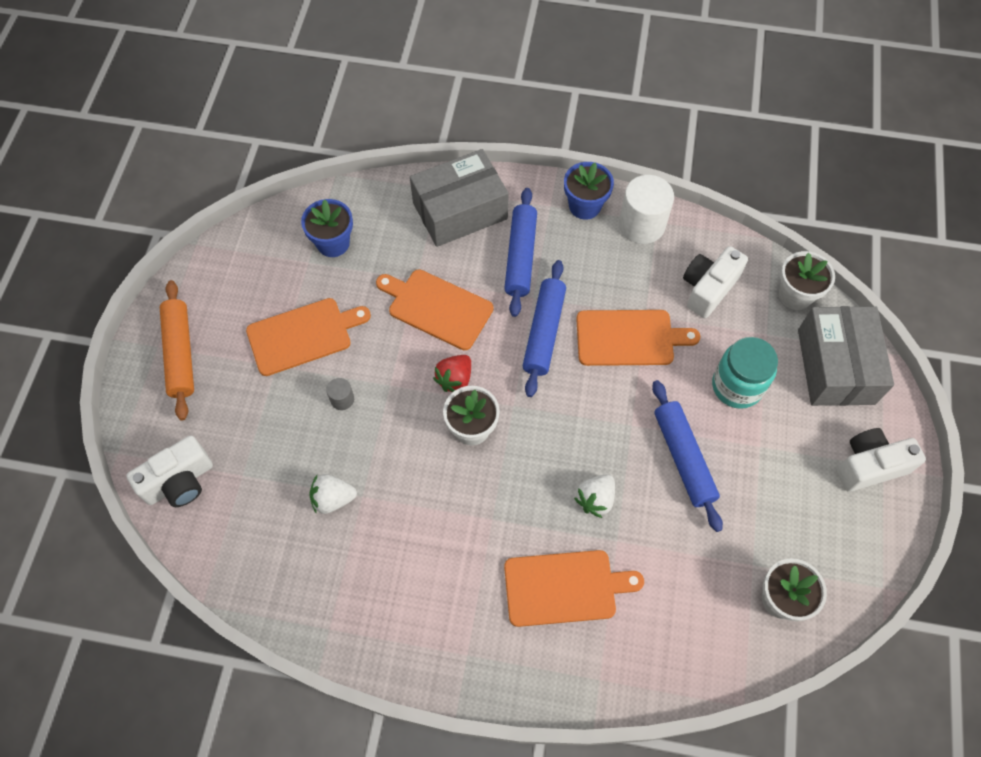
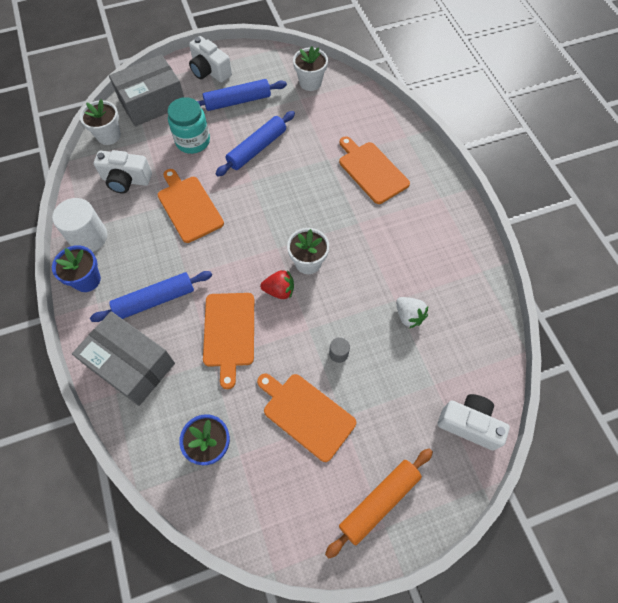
camera: 120 degrees left, 0 degrees up
(544, 332) = (211, 256): blue rolling pin -> blue rolling pin (237, 101)
(595, 499) = (310, 178): white strawberry -> none

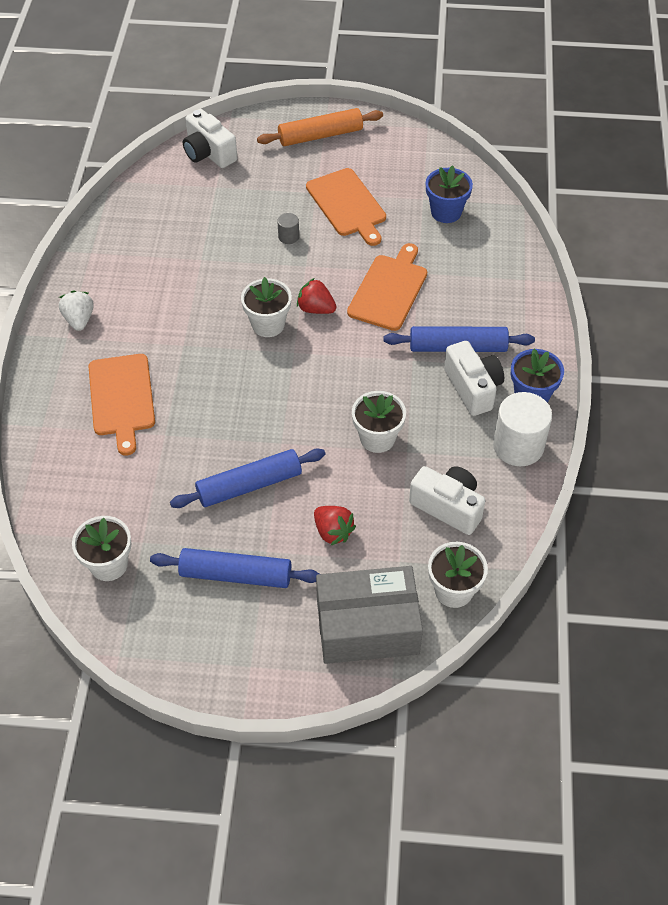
camera: 155 degrees left, 10 degrees down
(131, 364) = (502, 297): grey box -> none
(189, 207) = (377, 438): orange cutting board -> white flower pot
(193, 141) = (333, 532): turquoise jar -> red strawberry
(210, 71) = (251, 653): white camera -> white camera (473, 388)
(409, 316) = (198, 242): white strawberry -> white strawberry (79, 320)

